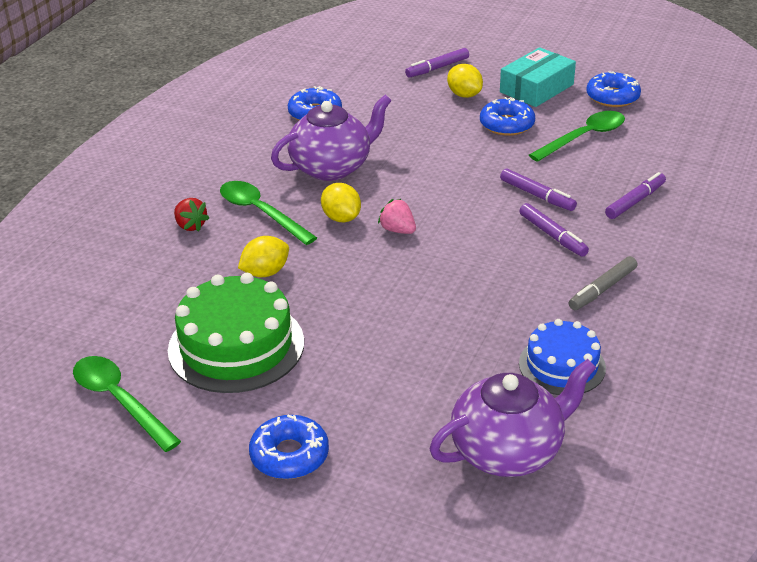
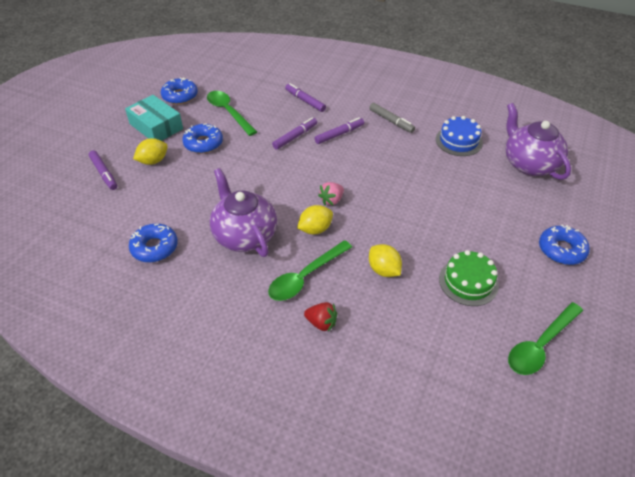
camera: 90 degrees left, 10 degrees up
(190, 225) = (321, 323): red strawberry -> red strawberry turned 60 degrees clockwise
(236, 346) = (468, 282): green cake -> green cake, size x0.62

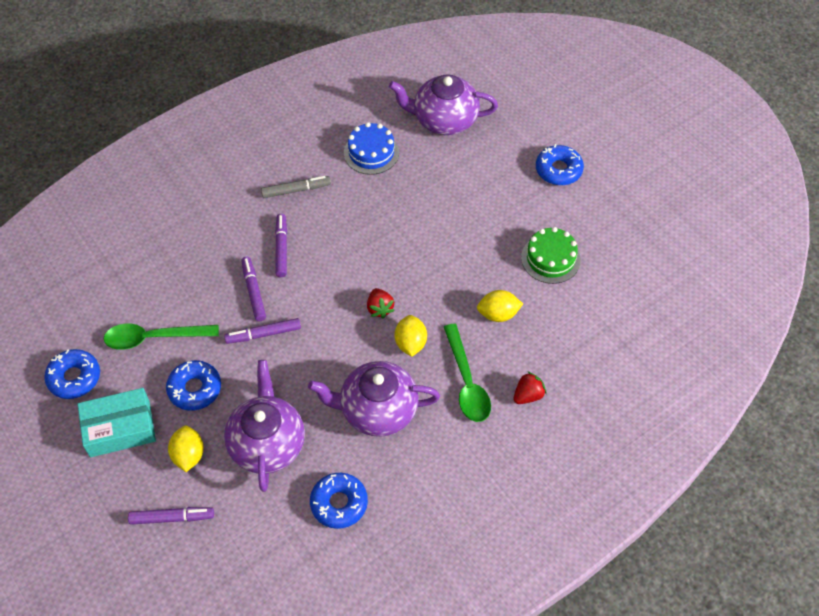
camera: 60 degrees left, 10 degrees up
(182, 192) = (267, 443): none -> purple teapot
(305, 101) = (195, 250): purple marker -> purple marker (263, 334)
(332, 200) = (379, 308): pink strawberry -> red strawberry
(540, 345) = (640, 251): green spoon -> none

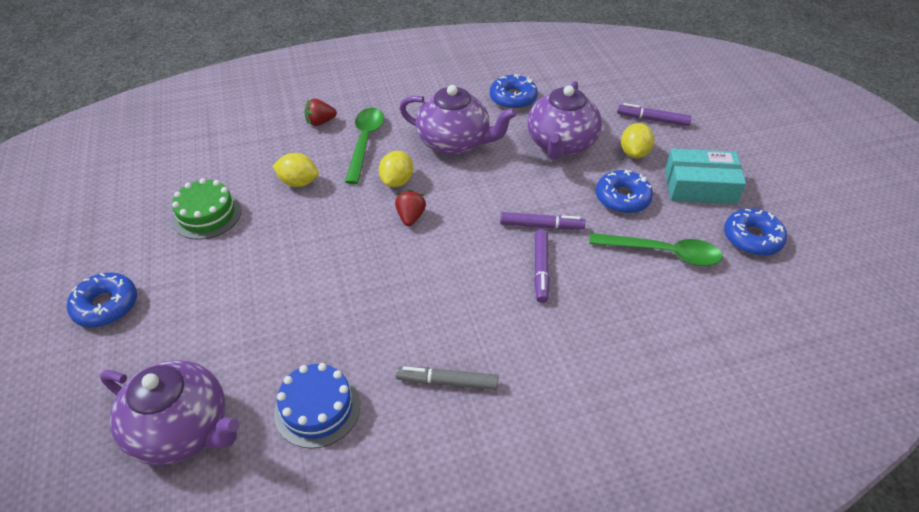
camera: 160 degrees left, 10 degrees down
(281, 248) = (493, 309): purple marker -> none

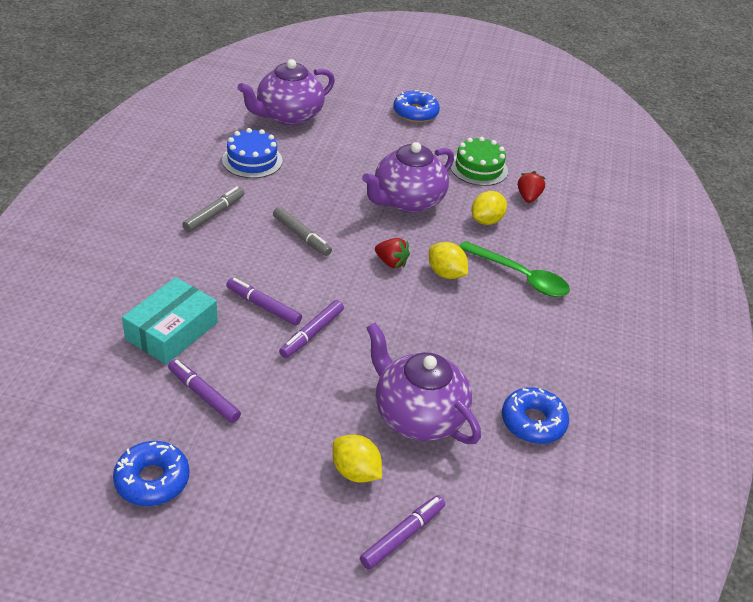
camera: 115 degrees right, 5 degrees down
(320, 122) = (573, 261): red strawberry -> red strawberry (528, 197)
(424, 292) = (301, 236): none -> grey marker
(454, 143) = (478, 335): purple teapot -> purple teapot (407, 201)
(622, 198) = (296, 413): blue donut -> none
(663, 253) = (204, 395): green spoon -> purple marker
(700, 186) = (256, 493): turquoise box -> turquoise box (172, 331)

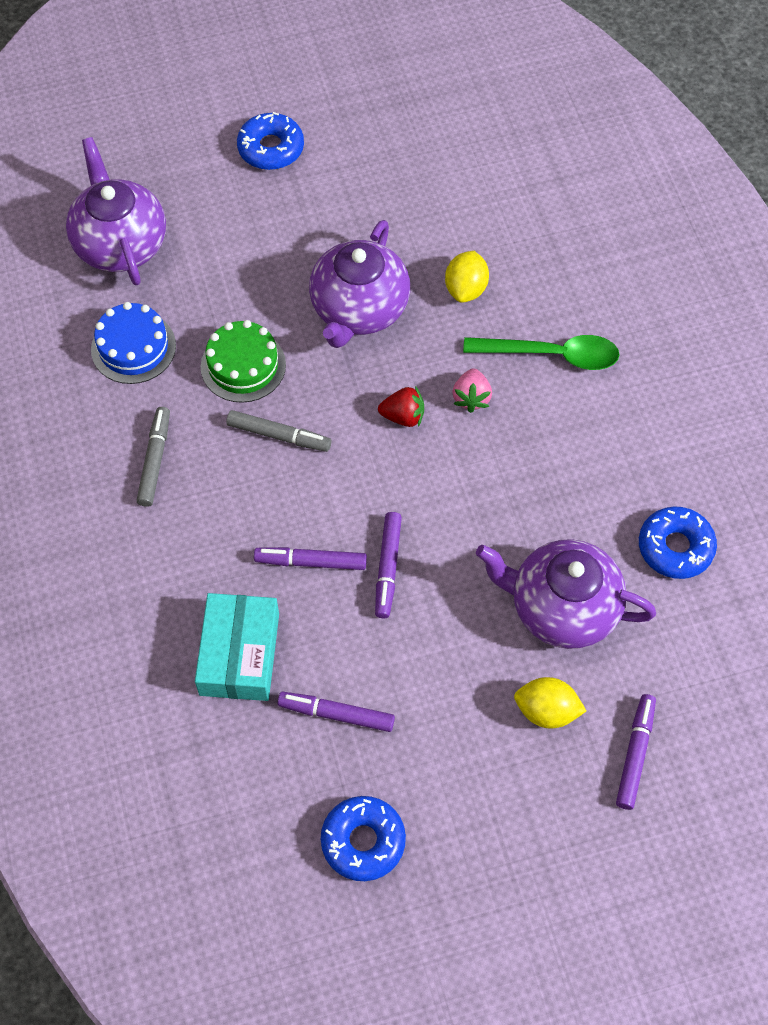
camera: 25 degrees left, 20 degrees up
(288, 116) = (120, 244): purple teapot -> purple teapot turned 135 degrees clockwise
(445, 273) = (471, 398): yellow lemon -> pink strawberry
(478, 168) = (405, 206): green cake -> green cake (243, 365)
(528, 197) = (489, 223): red strawberry -> none

